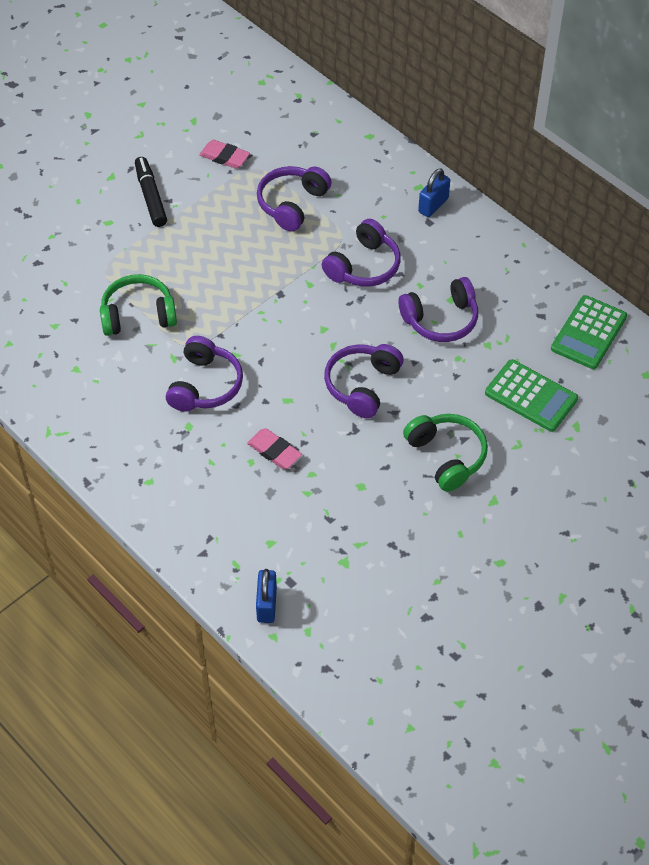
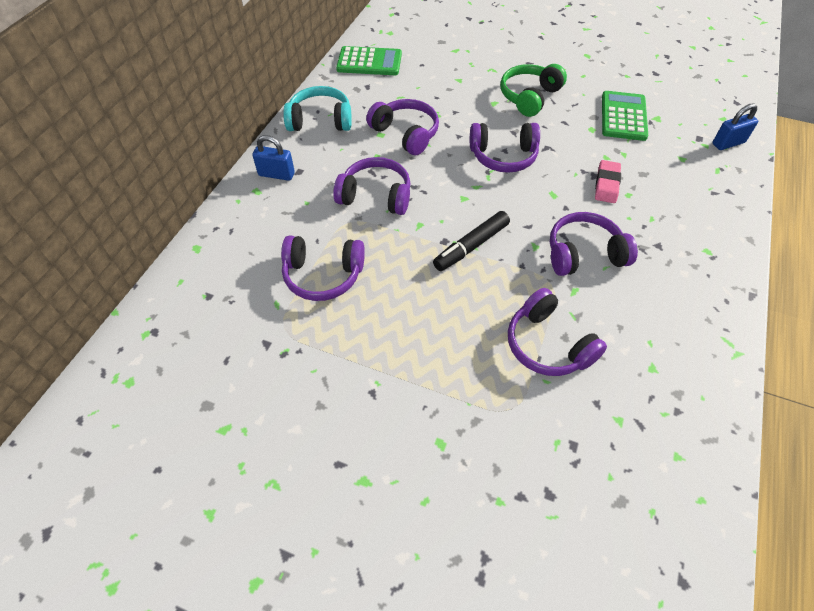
camera: 115 degrees left, 0 degrees up
(138, 315) = (547, 345): green headphones -> purple headphones
(151, 196) = (376, 415): black marker -> black marker (471, 246)
(224, 157) = (277, 366): pink eraser -> none
(499, 259) = (320, 120): none -> turquoise headphones
(531, 396) = (446, 73): green calculator -> green calculator (623, 116)

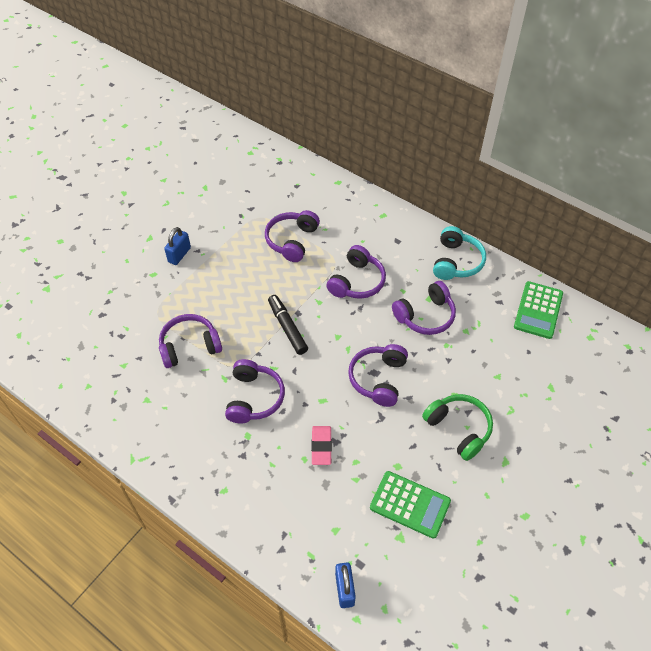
camera: 105 degrees right, 0 degrees up
(276, 174) = (397, 227): blue padlock -> blue padlock (179, 255)
(606, 184) = (321, 446): pink eraser -> pink eraser turned 60 degrees clockwise

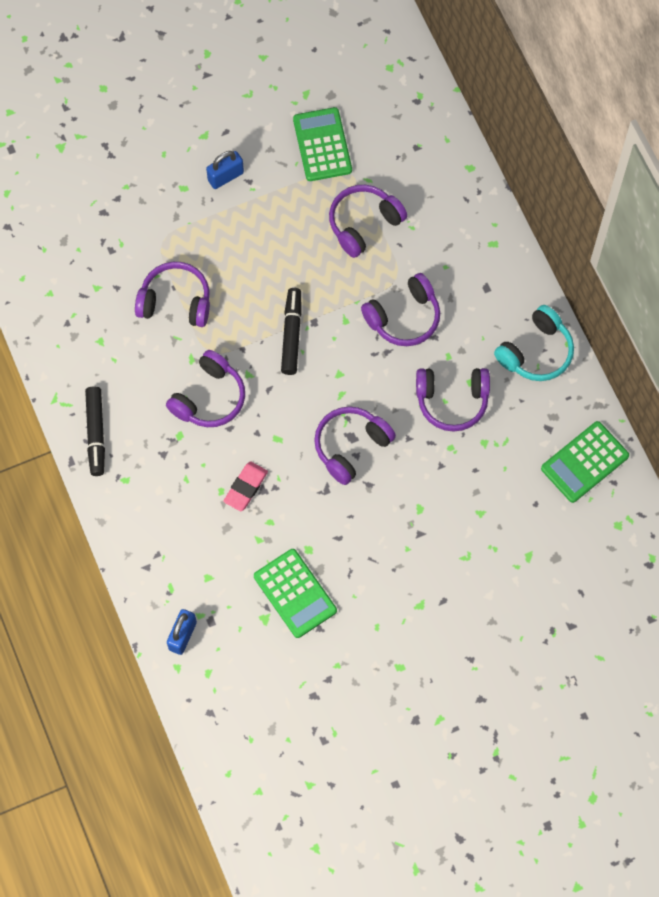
camera: 30 degrees right, 15 degrees up
(180, 468) = (96, 433): none -> black marker
(234, 209) = (322, 145): none -> green calculator
(459, 429) = (397, 546): green headphones -> none

